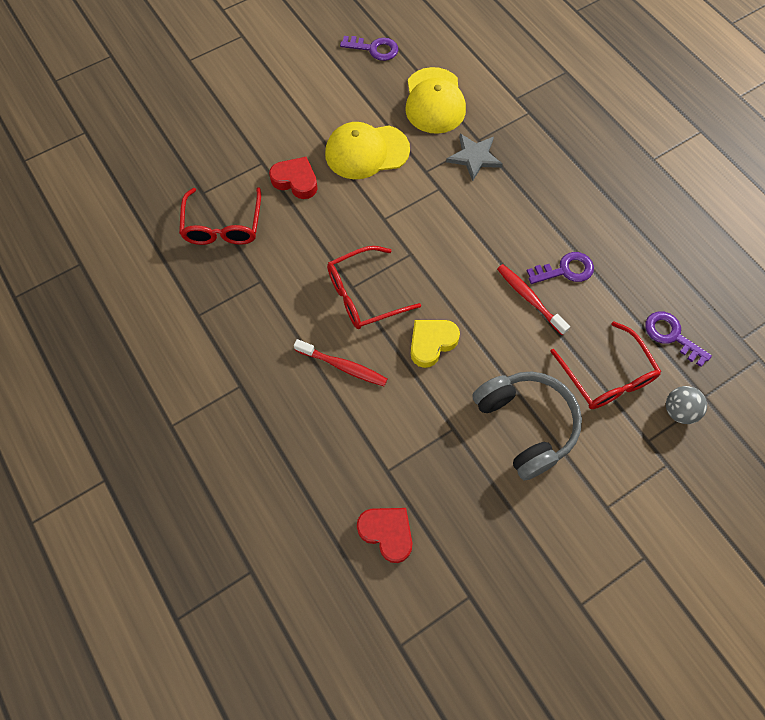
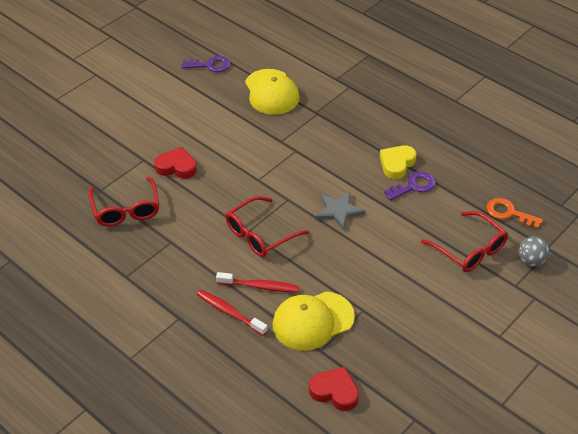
camera: 15 degrees left, 20 degrees down
(366, 152) = (228, 136): yellow cap -> yellow cap (313, 321)
(431, 343) = (326, 256): yellow heart -> yellow heart (397, 164)
(474, 157) = (316, 124): grey star -> grey star (338, 211)
(525, 425) = (418, 295): grey headphones -> none
(529, 298) = (392, 210): red toothbrush -> red toothbrush (230, 312)
(671, 336) = (509, 213): purple key -> orange key

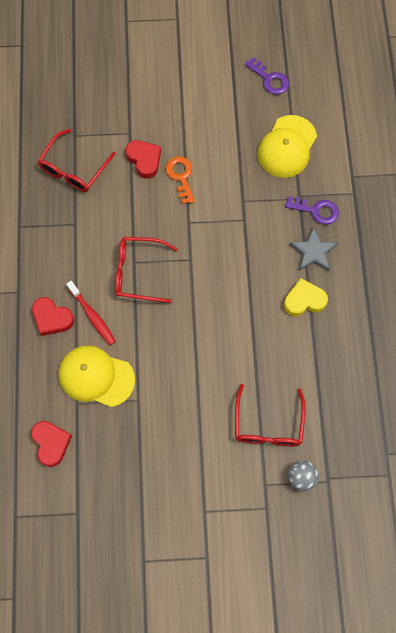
camera: 45 degrees right, 25 degrees up
(230, 312) = (52, 318): red toothbrush -> red heart
(338, 211) = (213, 303): grey star -> grey star (313, 251)
(413, 186) = (293, 332): purple key -> purple key (316, 210)
(509, 213) = (336, 422): orange key -> orange key (181, 177)

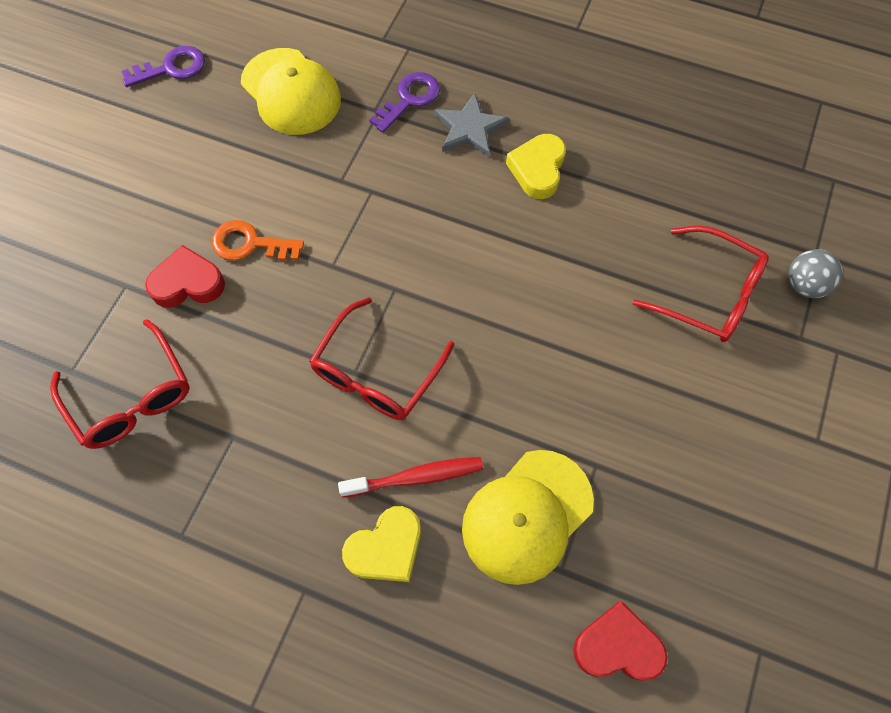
camera: 65 degrees left, 5 degrees down
(52, 318) = (386, 548): red heart -> yellow heart

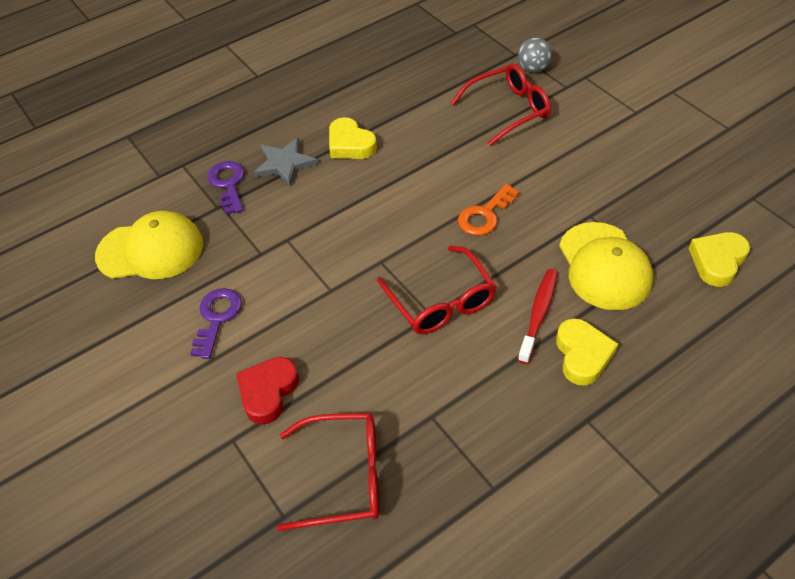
camera: 55 degrees left, 15 degrees down
(171, 68) = (43, 320): purple key -> purple key (217, 318)
(250, 244) = (267, 334): orange key -> orange key (485, 215)
(617, 646) = (717, 261): red heart -> yellow heart

